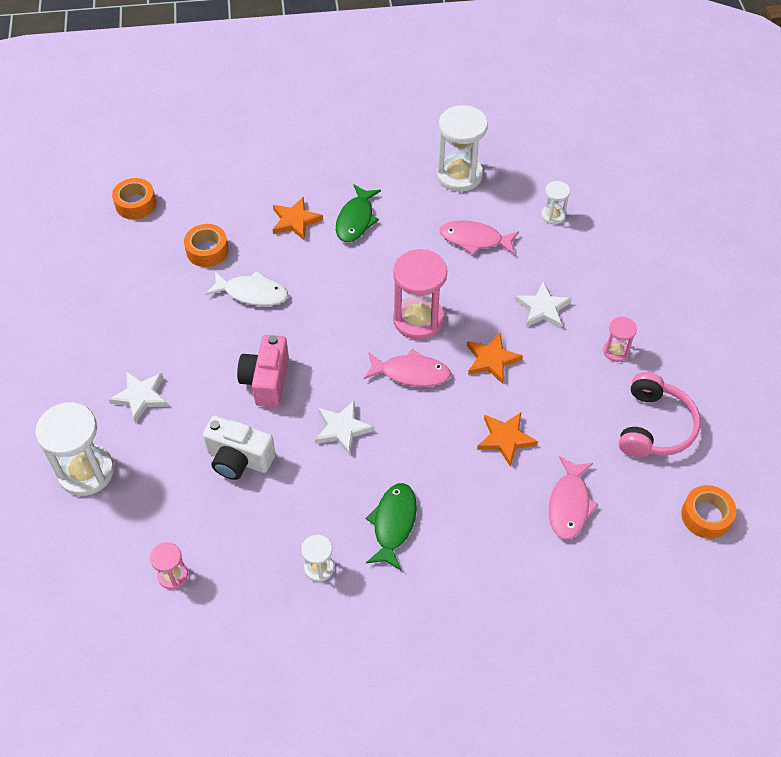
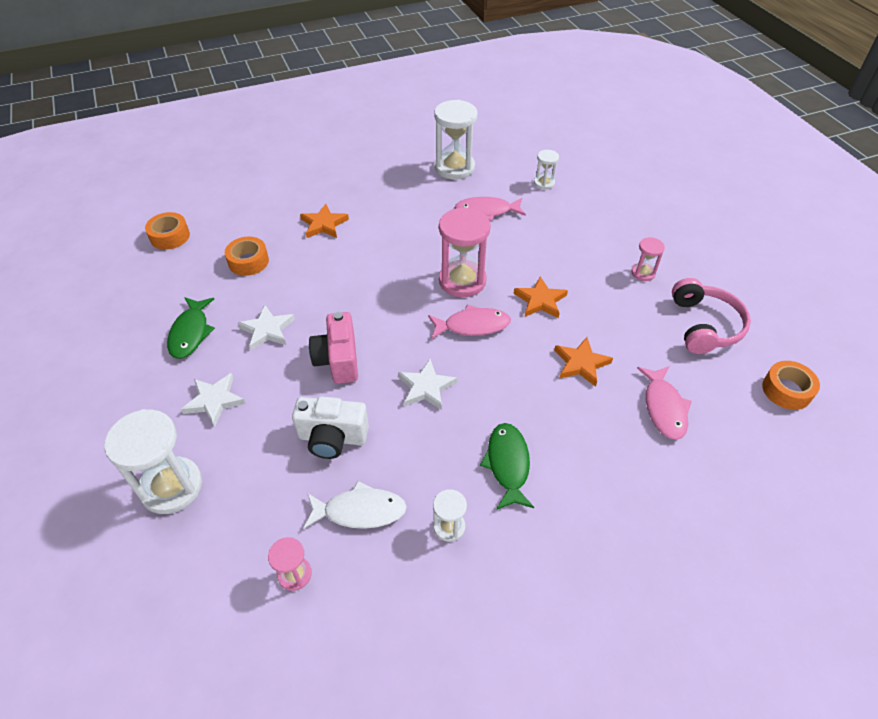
camera: 15 degrees left, 5 degrees down
(252, 293) = (301, 288): white fish -> white fish (360, 511)
(356, 220) = (378, 214): green fish -> green fish (191, 333)
(543, 308) = (566, 252): white star -> white star (267, 330)

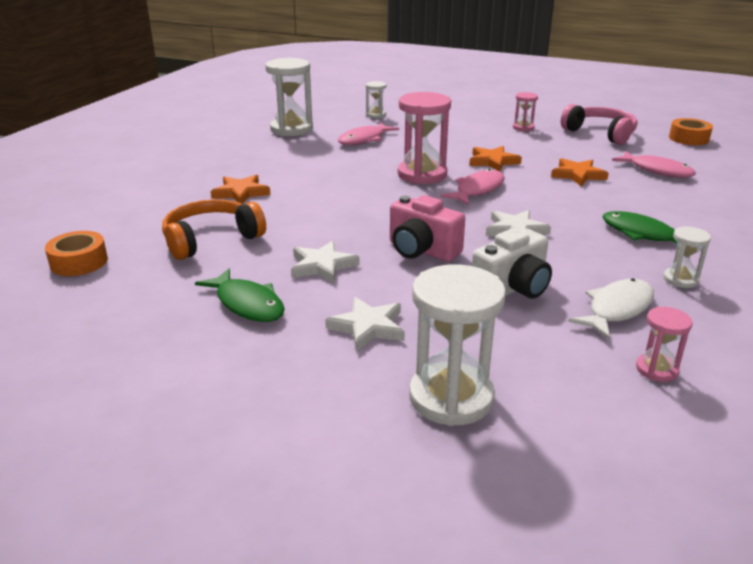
camera: 45 degrees left, 20 degrees down
(248, 261) = (211, 239): orange tape -> orange headphones

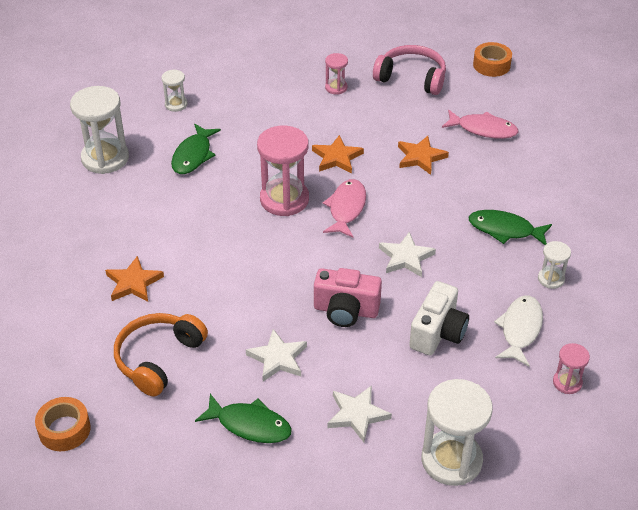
camera: 25 degrees left, 15 degrees up
(364, 139) = (193, 155): pink fish -> green fish

